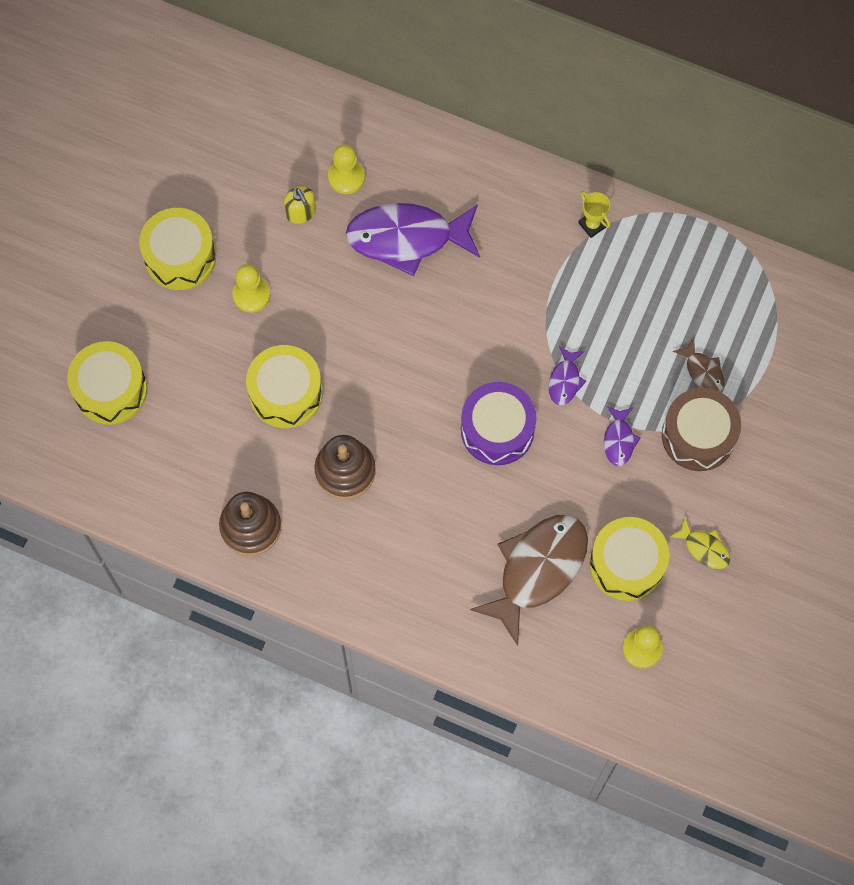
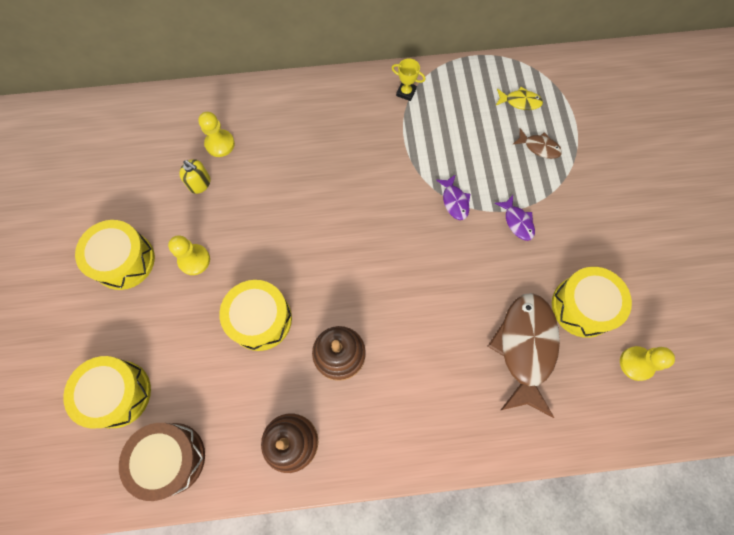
camera: 30 degrees left, 0 degrees up
(407, 238) = (286, 163): purple fish -> none
(497, 430) = (431, 261): purple drum -> none
(698, 436) = (566, 190): brown drum -> brown drum (170, 458)
(704, 548) = (624, 264): yellow fish -> yellow fish (520, 102)

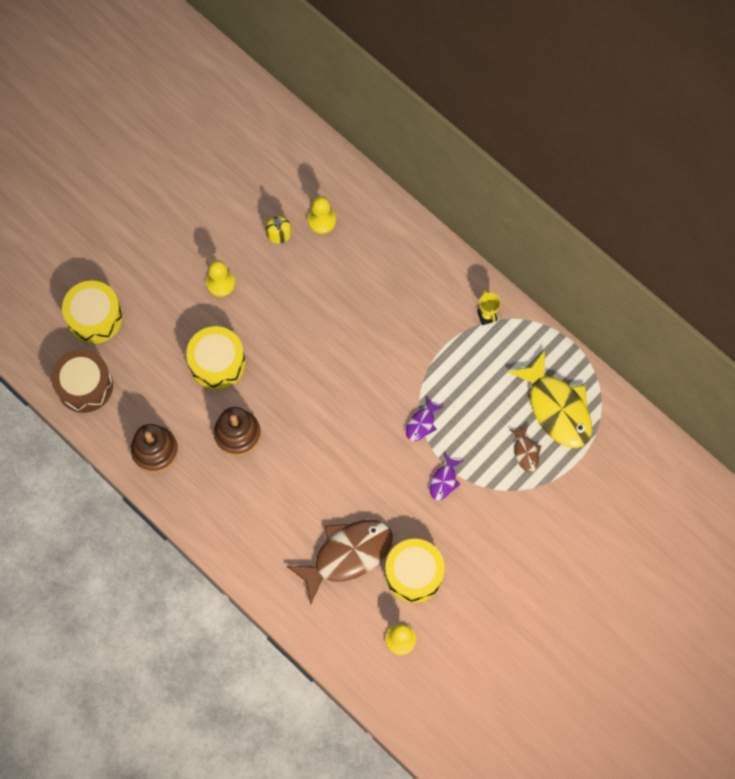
camera: 50 degrees right, 0 degrees up
(124, 260) = (181, 238): yellow drum -> none
(520, 102) = (556, 408): yellow fish -> yellow fish, size x2.18

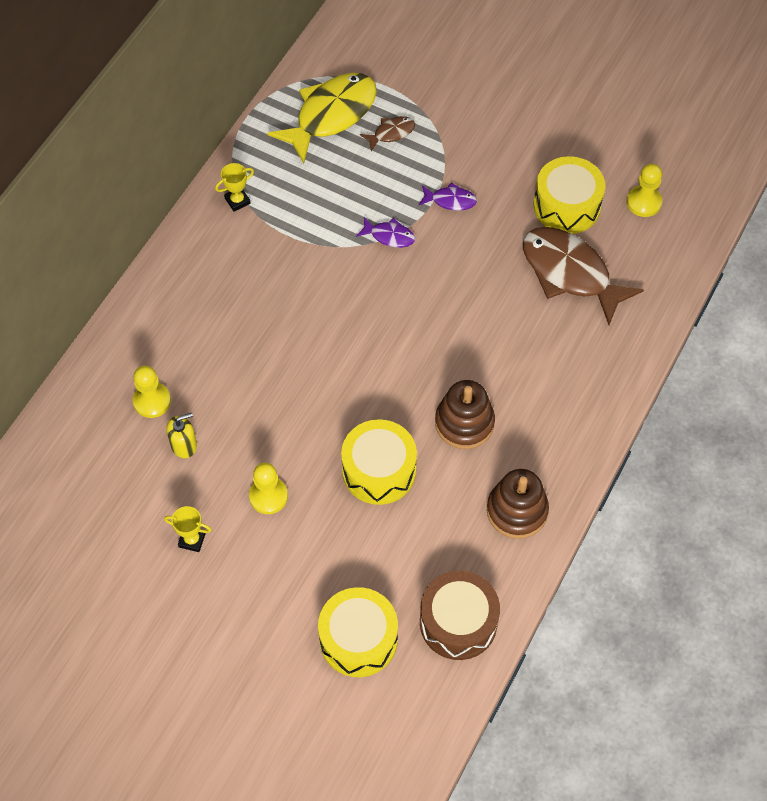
camera: 105 degrees left, 10 degrees down
(203, 226) = (192, 540): none -> yellow trophy

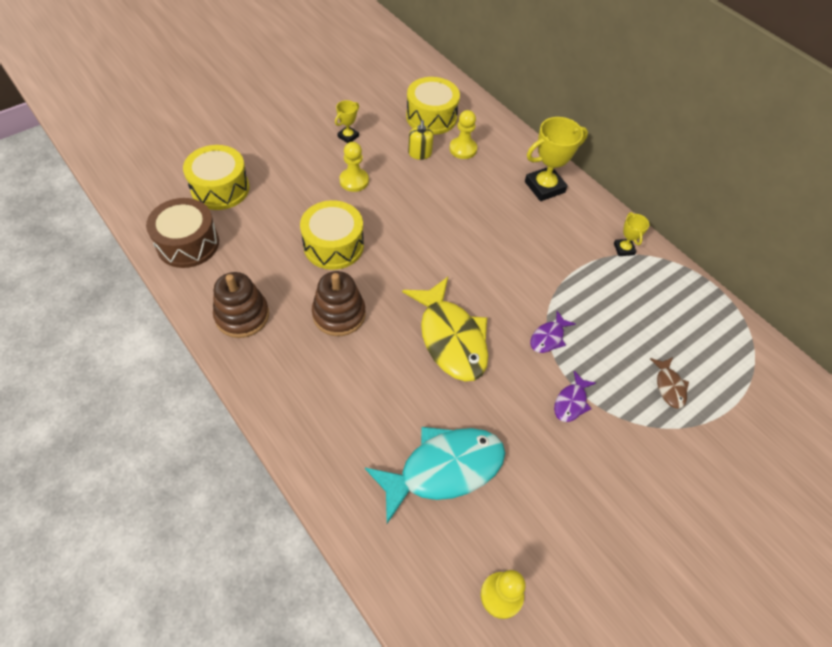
camera: 110 degrees right, 5 degrees down
(177, 296) = (544, 187): none -> yellow trophy
(331, 115) = (703, 347): yellow fish -> yellow fish (451, 338)
(567, 206) = (526, 507): yellow drum -> yellow drum (431, 117)
(570, 273) = (444, 469): brown fish -> turquoise fish

